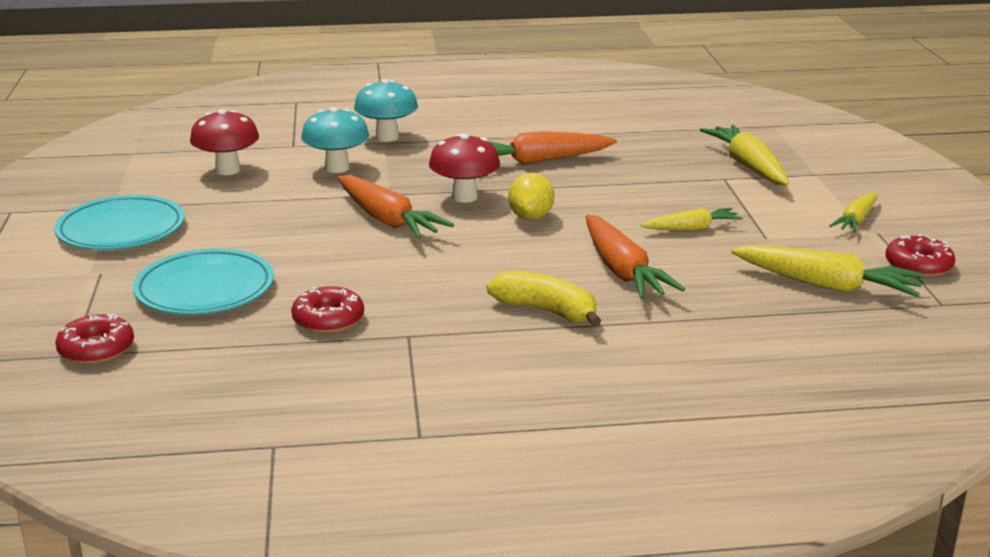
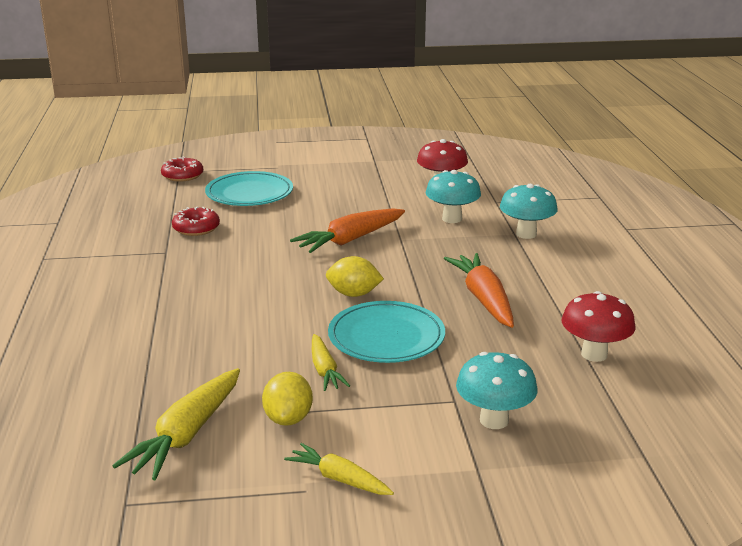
camera: 90 degrees right, 0 degrees up
(121, 229) = (339, 166): turquoise plate -> turquoise plate (386, 337)
(464, 197) = (395, 267): red mushroom -> red mushroom (594, 354)
(546, 311) = (183, 298): yellow banana -> none
(622, 271) = (241, 331): orange carrot -> none
(748, 166) = (494, 420): yellow carrot -> turquoise mushroom
(780, 242) = (288, 418): none -> yellow lemon
(918, 265) = (215, 505): red donut -> none

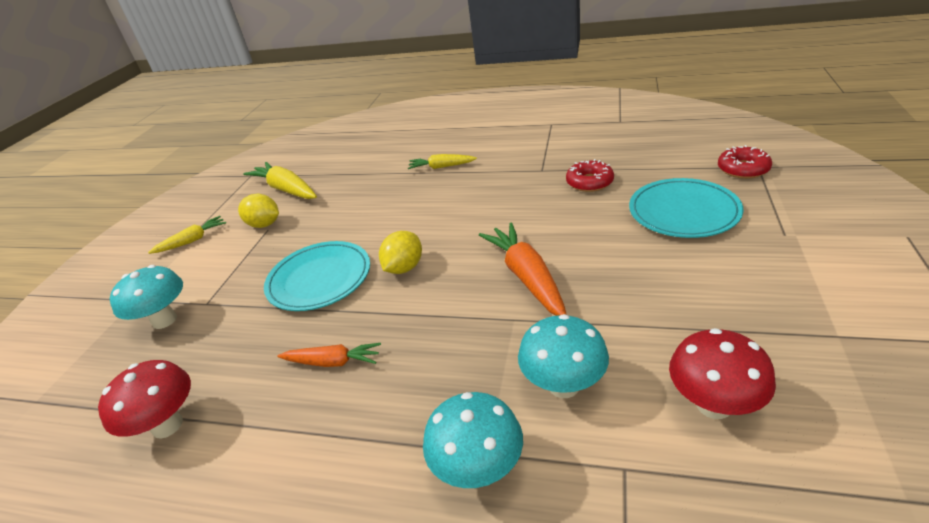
camera: 115 degrees right, 10 degrees up
(325, 370) = (302, 242): yellow carrot -> yellow carrot (441, 167)
(483, 299) = (333, 362): orange carrot -> orange carrot, size x0.60

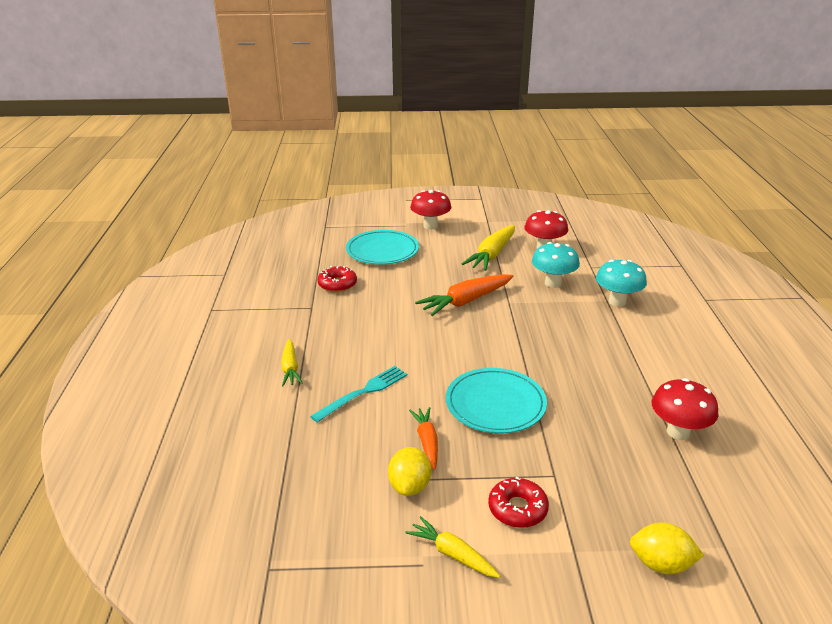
camera: 110 degrees left, 5 degrees down
(164, 320) = (589, 499): turquoise mushroom -> none
(286, 189) = (322, 498): yellow carrot -> yellow carrot (492, 255)
(333, 362) = (580, 368): orange carrot -> orange carrot (427, 441)
(387, 203) = (363, 392): none -> turquoise fork
(404, 268) = (468, 358): yellow lemon -> yellow lemon (661, 564)
(743, 169) = (328, 231): red donut -> red donut (517, 509)
(789, 259) = (430, 226): none -> red mushroom

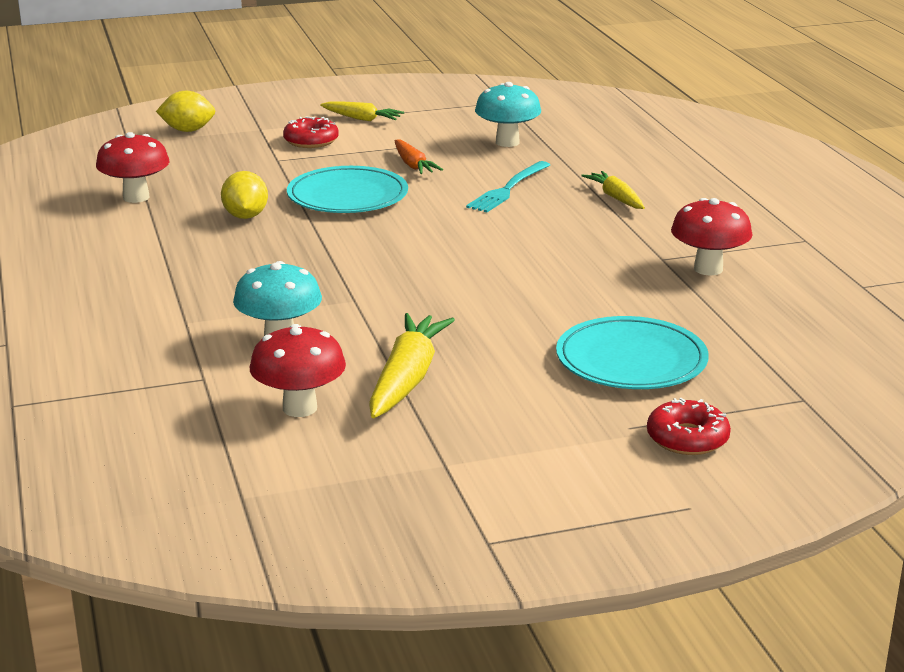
camera: 165 degrees right, 5 degrees down
(337, 284) = (656, 293): red donut -> red donut (687, 438)
(410, 486) = (415, 142): yellow lemon -> yellow lemon (245, 216)
(430, 226) = (572, 432): red mushroom -> red mushroom (708, 269)
(465, 301) = (426, 293): orange carrot -> none
(617, 301) = (167, 322): turquoise mushroom -> turquoise mushroom (507, 142)

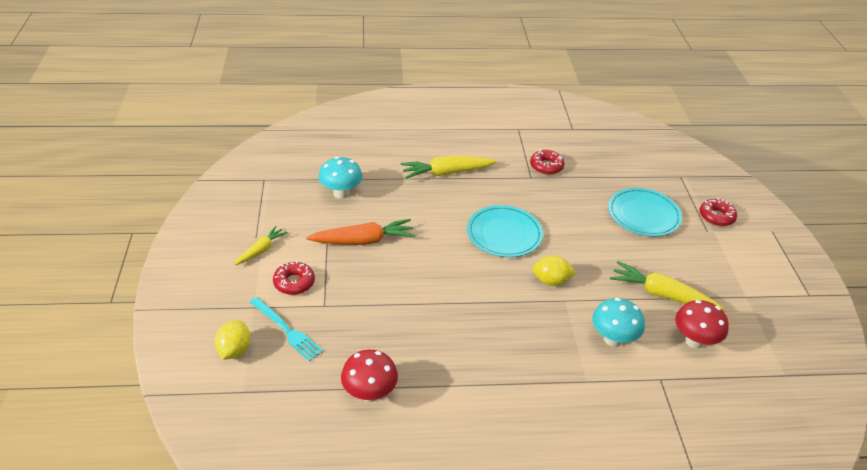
camera: 80 degrees left, 15 degrees up
(245, 216) = (425, 334): yellow lemon -> yellow lemon (551, 281)
(347, 196) = (406, 279): turquoise plate -> turquoise plate (504, 234)
(413, 165) = (364, 241): orange carrot -> orange carrot, size x1.66
(508, 189) = (419, 209): turquoise fork -> turquoise fork (287, 330)
(615, 198) = (446, 173): yellow carrot -> yellow carrot, size x1.66
(708, 269) = (546, 166): red mushroom -> red donut

